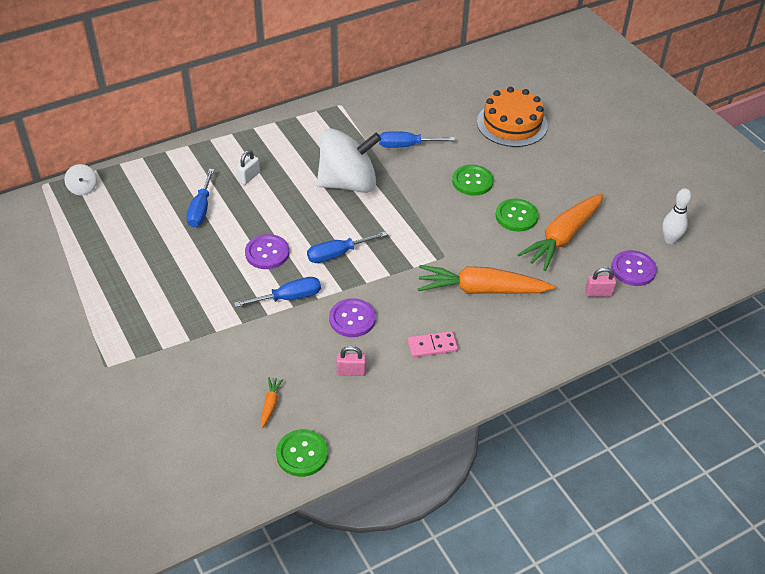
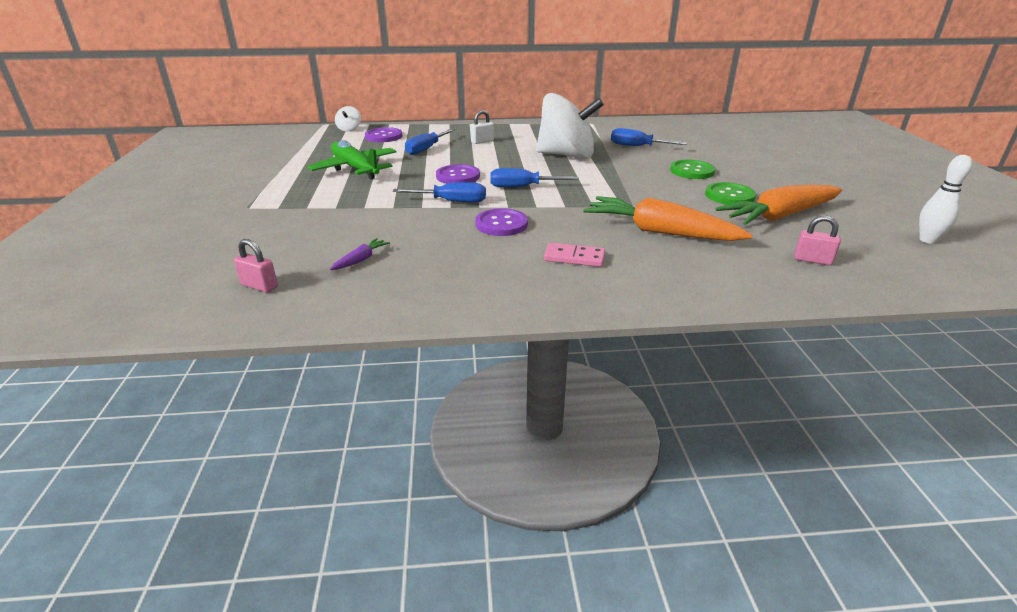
camera: 25 degrees right, 15 degrees down
(155, 269) = (355, 169): none -> green plane
(270, 404) = (361, 260): orange carrot -> purple carrot
(302, 454) = (353, 302): green button -> none
(351, 371) = (467, 256): pink padlock -> pink padlock (259, 286)
(512, 124) = (752, 150): orange cake -> none
(633, 269) = (868, 252): purple button -> purple button (383, 136)

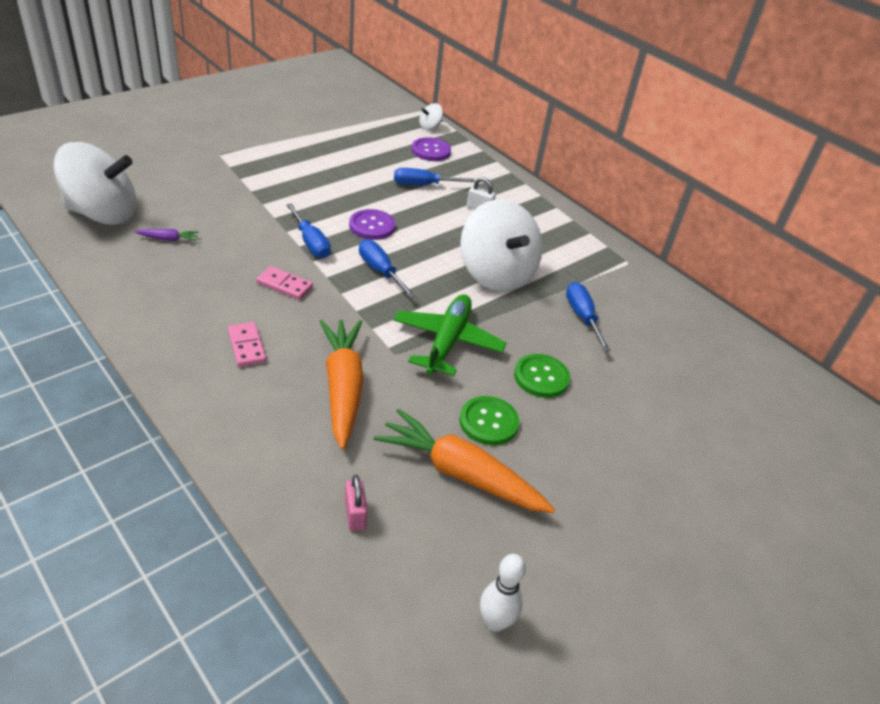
camera: 50 degrees right, 10 degrees up
(259, 286) = (103, 214): pink padlock -> white spinning top
(355, 169) = (338, 168): green plane -> green plane (447, 341)
(501, 224) = (284, 285): purple button -> pink domino

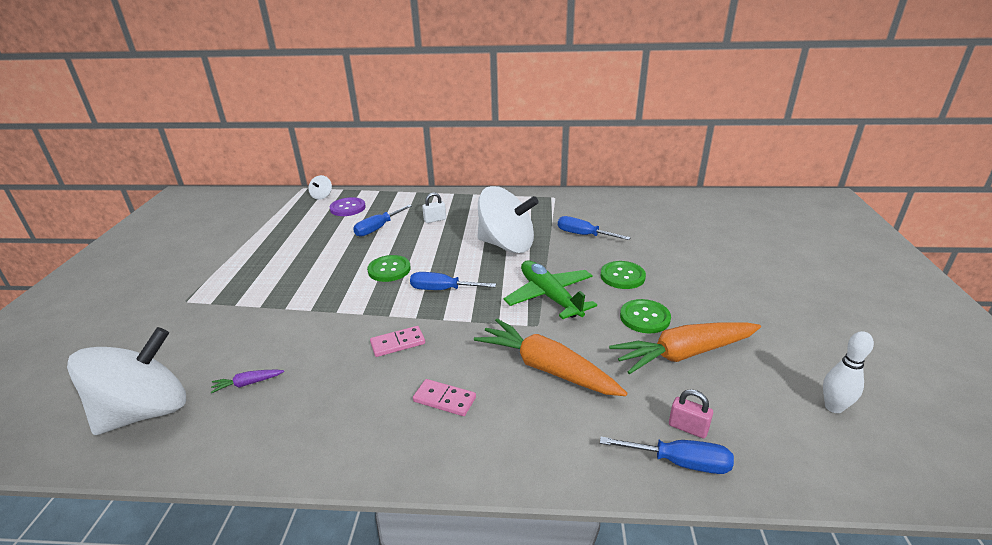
camera: 40 degrees left, 10 degrees down
(168, 239) = (248, 383): purple carrot -> purple carrot turned 150 degrees counterclockwise
(311, 242) = (367, 306): blue screwdriver -> blue screwdriver (679, 462)
(372, 226) = (389, 270): purple button -> green button

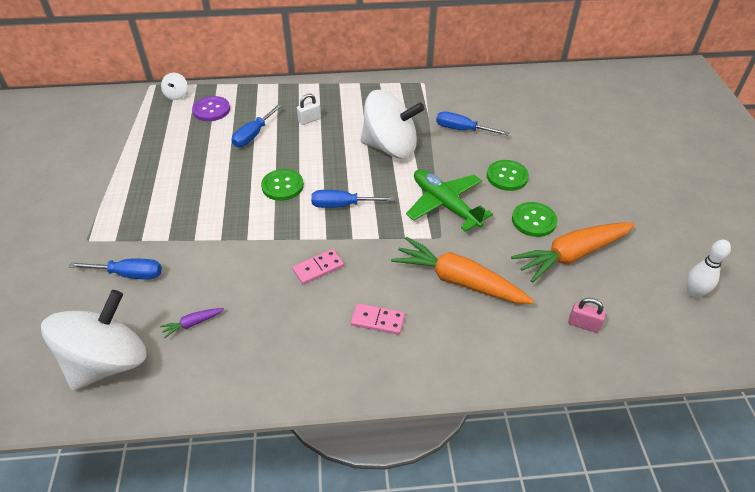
camera: 10 degrees left, 15 degrees up
(679, 462) = (580, 355): blue screwdriver -> blue screwdriver (129, 274)

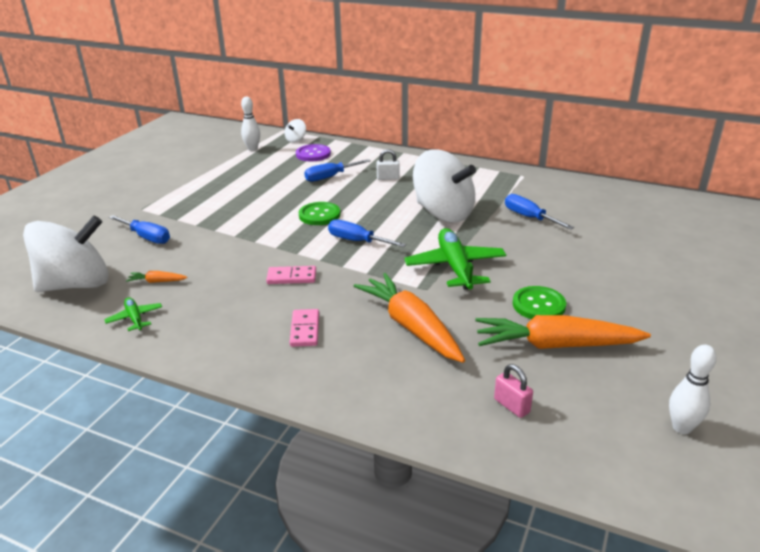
camera: 30 degrees right, 15 degrees down
(140, 120) = (252, 149): none -> white bowling pin
(192, 324) = (157, 281): purple carrot -> orange carrot
(210, 375) = (135, 318): none -> green plane
(377, 320) = (305, 330): pink domino -> pink domino turned 45 degrees clockwise
(507, 176) = (543, 263): green button -> none

